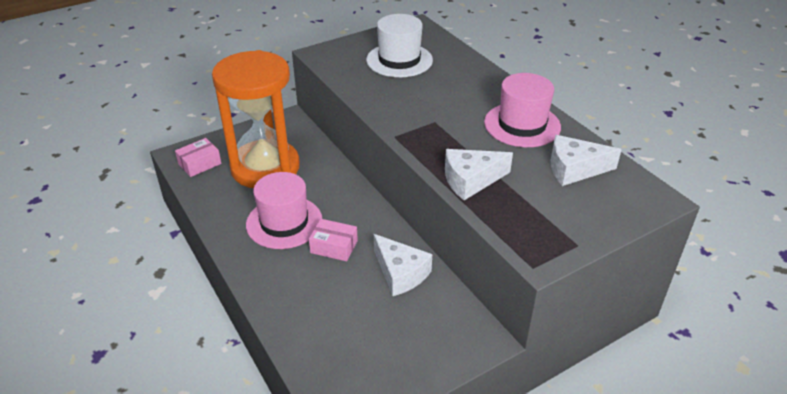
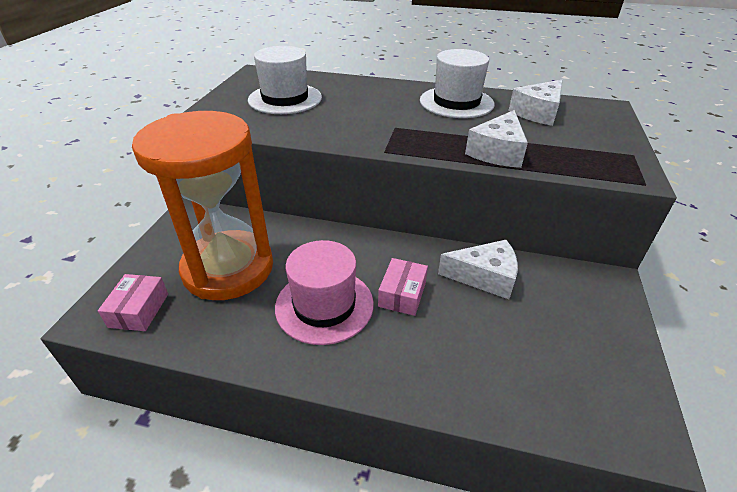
camera: 45 degrees left, 0 degrees up
(334, 246) = (402, 294): pink box -> pink box turned 45 degrees counterclockwise
(522, 125) = (456, 102): pink hat -> white hat

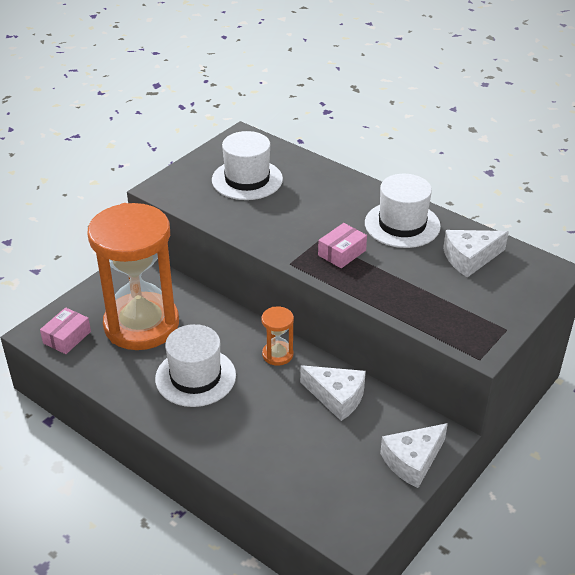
camera: 25 degrees right, 0 degrees up
(324, 305) = (195, 377): pink hat -> white hat
(395, 254) = (277, 354): none -> orange hourglass
(402, 294) = (259, 388): pink box -> pink box (342, 253)
(497, 152) = (385, 291): white cheese -> white cheese (412, 461)

